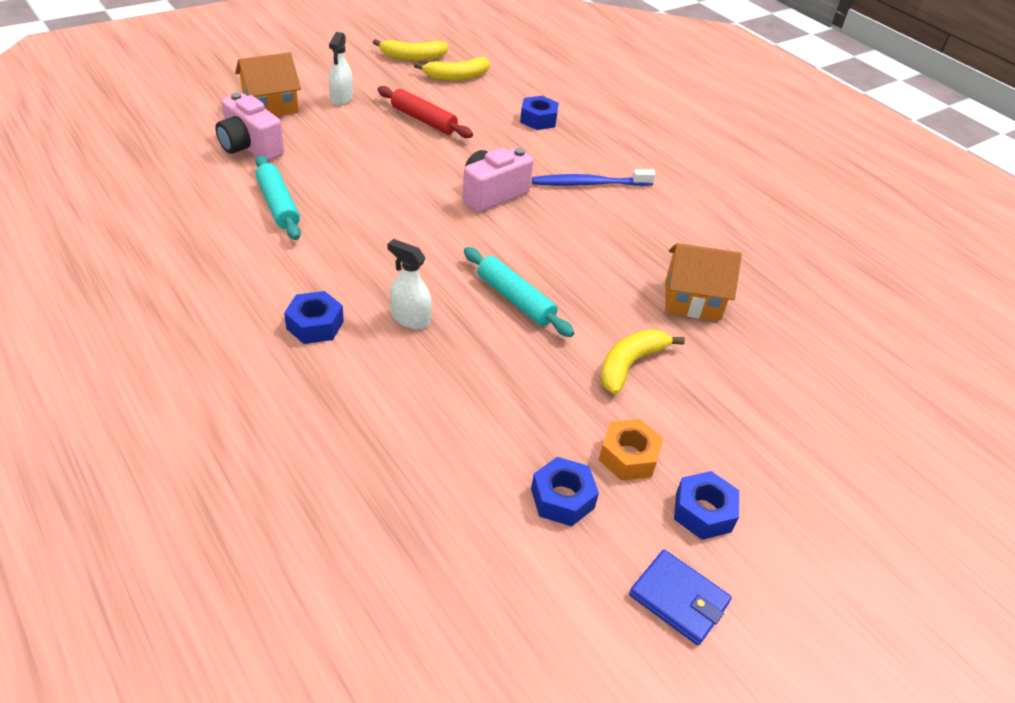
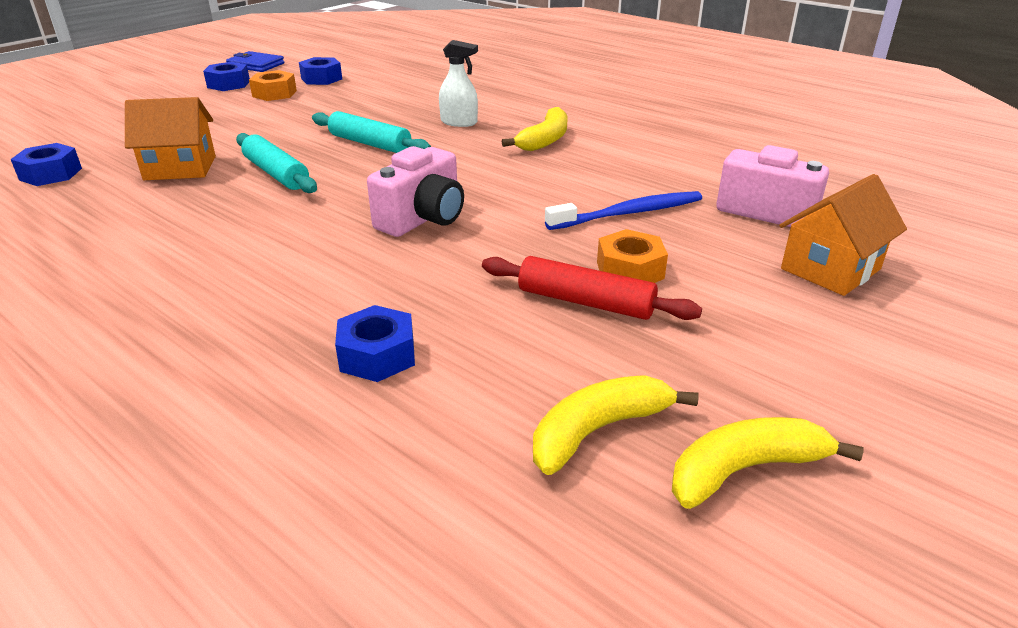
camera: 170 degrees right, 10 degrees down
(278, 205) = (655, 167): turquoise rolling pin -> turquoise rolling pin (276, 174)
(315, 325) = (531, 110): blue nut -> blue nut (51, 174)
(341, 98) = (754, 310): white spray bottle -> none
(384, 130) = (630, 270): none -> orange nut
(590, 184) = (281, 258): blue toothbrush -> blue toothbrush (628, 213)
(630, 364) = (262, 126): yellow banana -> yellow banana (545, 140)

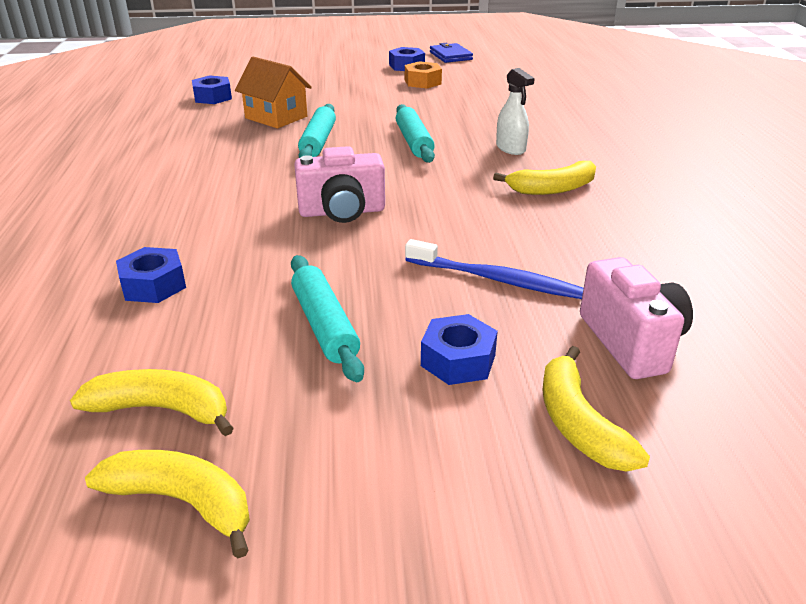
camera: 45 degrees right, 0 degrees up
(321, 79) = (476, 79): blue nut -> blue nut (458, 360)
(585, 302) = (325, 325): red rolling pin -> turquoise rolling pin
(630, 270) = (402, 322): orange nut -> none
(830, 269) = (578, 424): orange house -> yellow banana

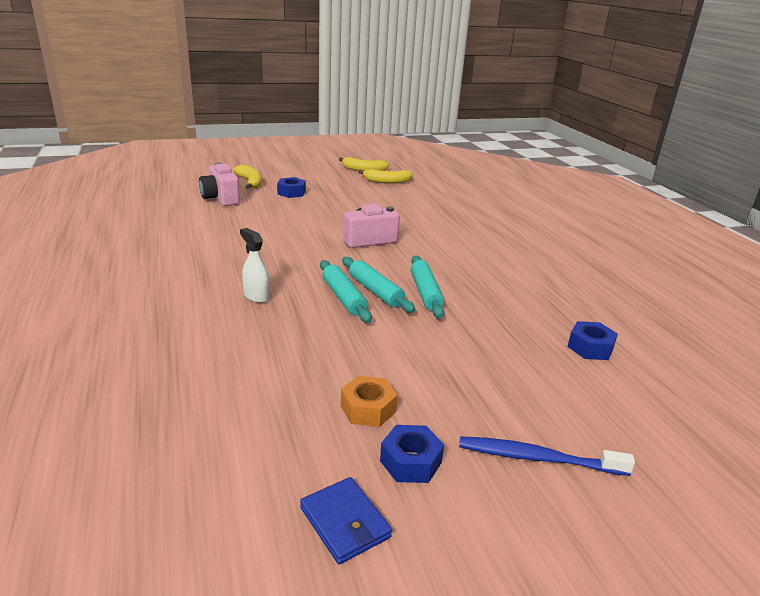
camera: 165 degrees right, 5 degrees down
(153, 285) = (431, 207): blue nut -> none
(276, 117) = (490, 320): orange house -> none
(325, 325) = (347, 199): turquoise rolling pin -> turquoise rolling pin (375, 291)
(495, 279) = (276, 214): blue toothbrush -> blue toothbrush (538, 458)
(552, 189) = (231, 261): yellow banana -> none

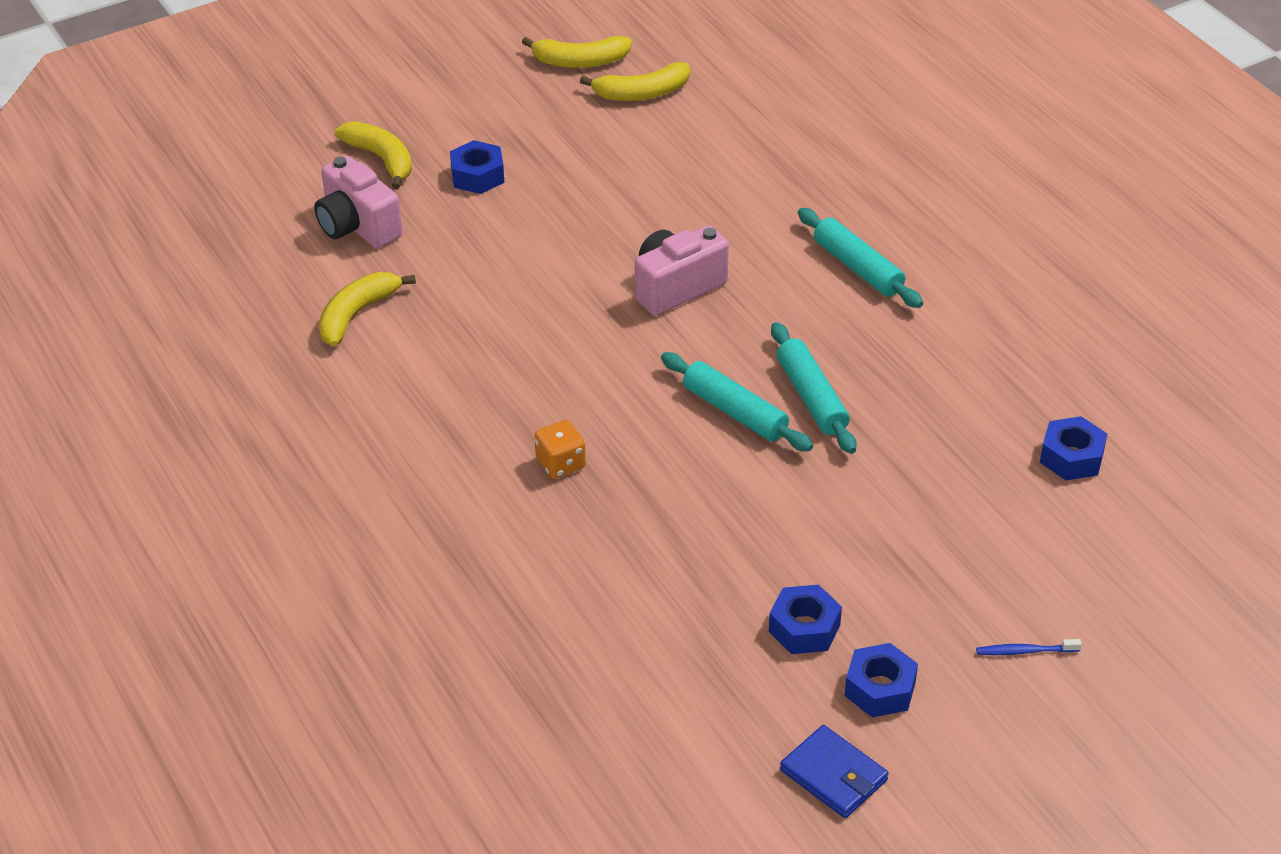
camera: 10 degrees left, 15 degrees up
(193, 224) = (357, 314): none -> yellow banana
(256, 296) = (561, 464): white spray bottle -> orange dice
(343, 297) = (692, 437): turquoise rolling pin -> turquoise rolling pin (858, 267)
(368, 409) = (804, 628): orange nut -> blue nut
(538, 458) = (1025, 651): blue toothbrush -> blue toothbrush, size x0.51

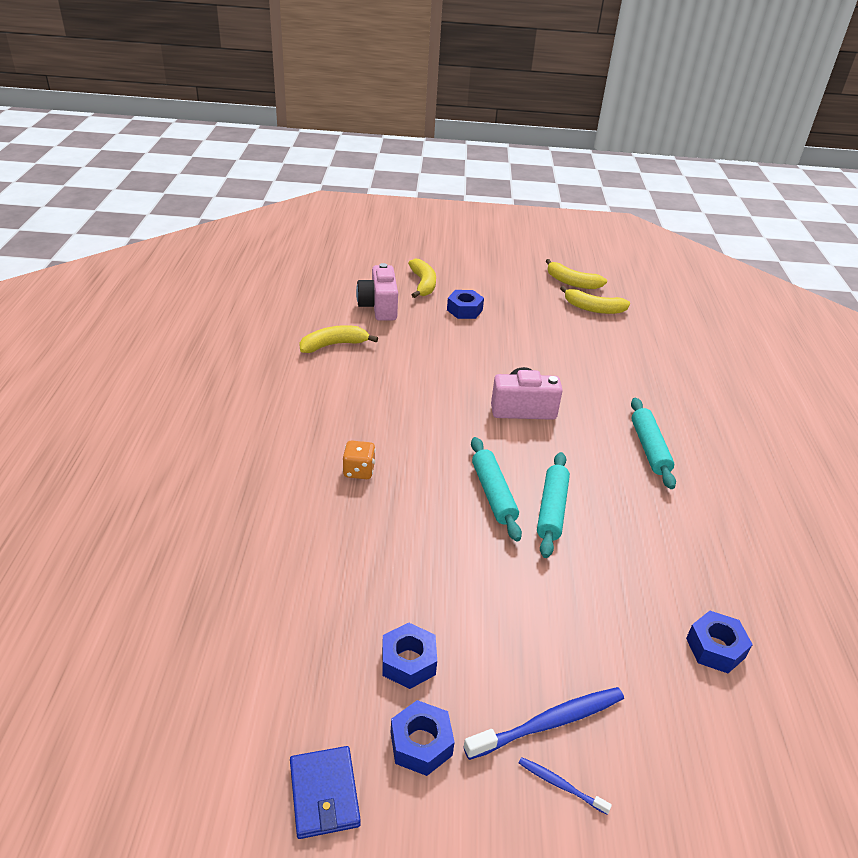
camera: 30 degrees right, 5 degrees down
(975, 608) = (548, 723): none -> blue toothbrush

